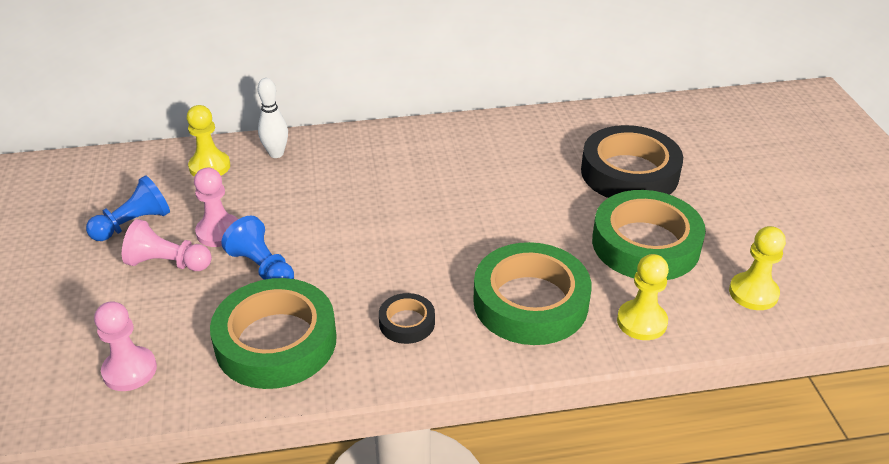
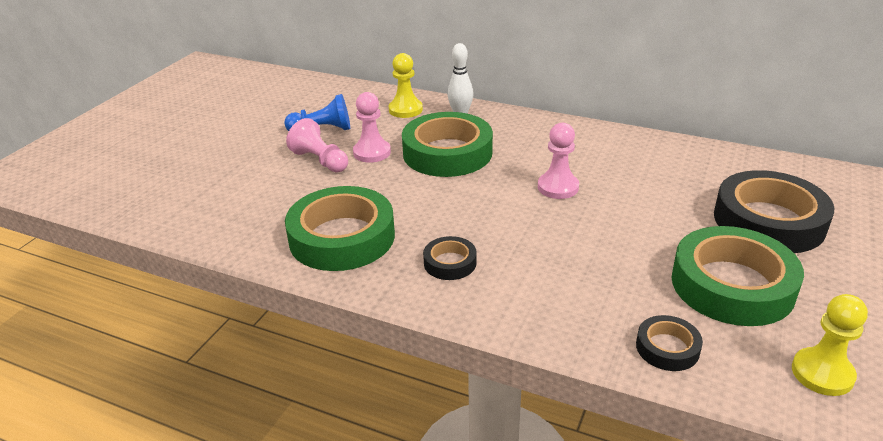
camera: 35 degrees right, 5 degrees down
(130, 370) = (234, 217): pink pawn -> pink pawn (558, 187)
(262, 268) = (379, 185): blue pawn -> none
(530, 302) = (570, 289): green tape -> green tape (447, 153)
(641, 322) = (667, 348): yellow pawn -> black tape

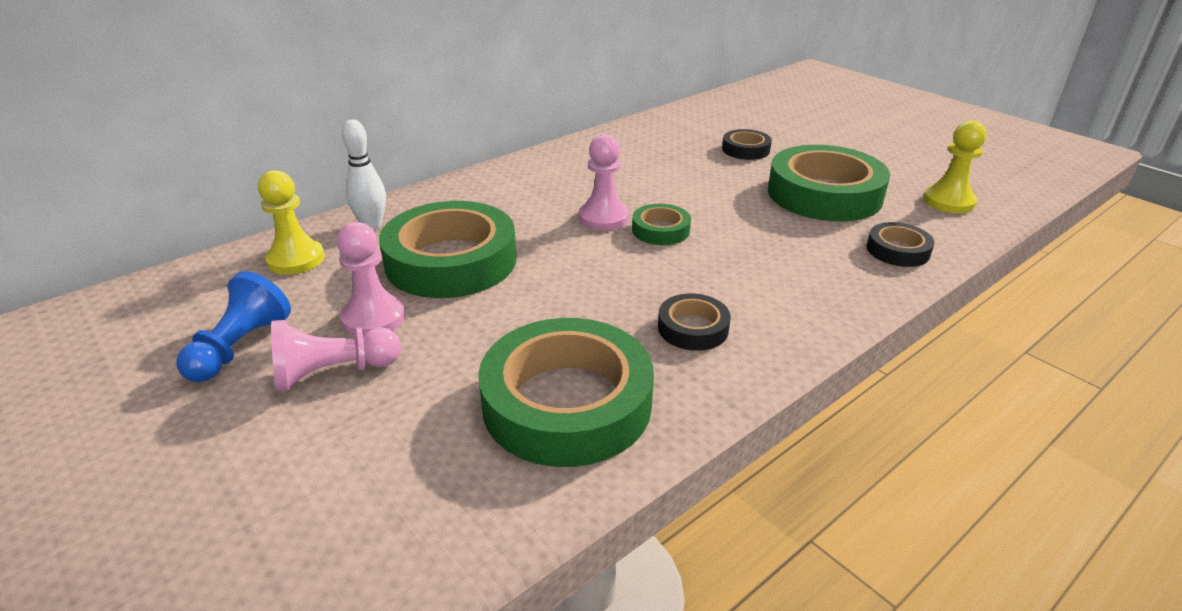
camera: 65 degrees left, 0 degrees up
(566, 216) = (660, 230): none -> green tape
(768, 221) = (745, 149): black tape -> black tape, size x0.47

